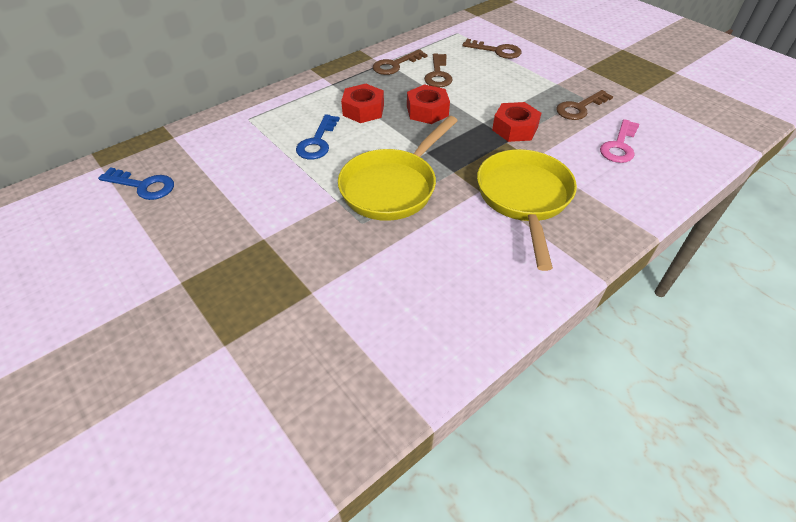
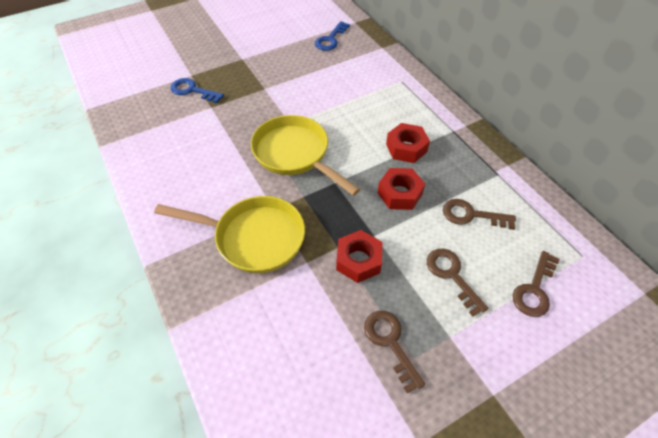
camera: 100 degrees right, 5 degrees up
(317, 142) = (362, 117): blue key -> blue key (192, 90)
(395, 65) = (491, 181): brown key -> brown key (451, 275)
(619, 146) = (308, 356): pink key -> none

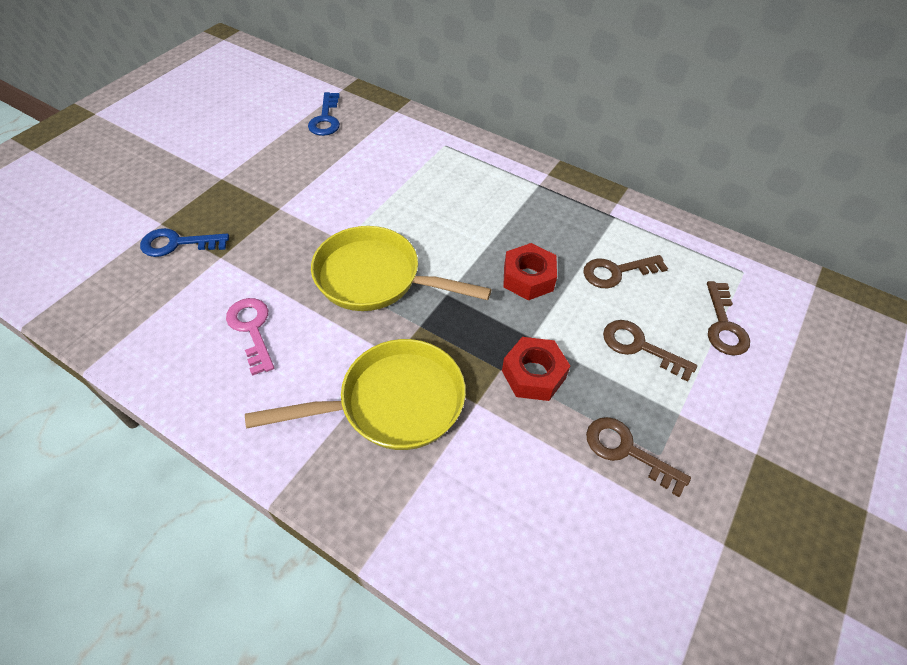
camera: 30 degrees left, 0 degrees up
(201, 157) = (252, 329): none -> pink key
(406, 148) = (501, 222): red nut -> none

